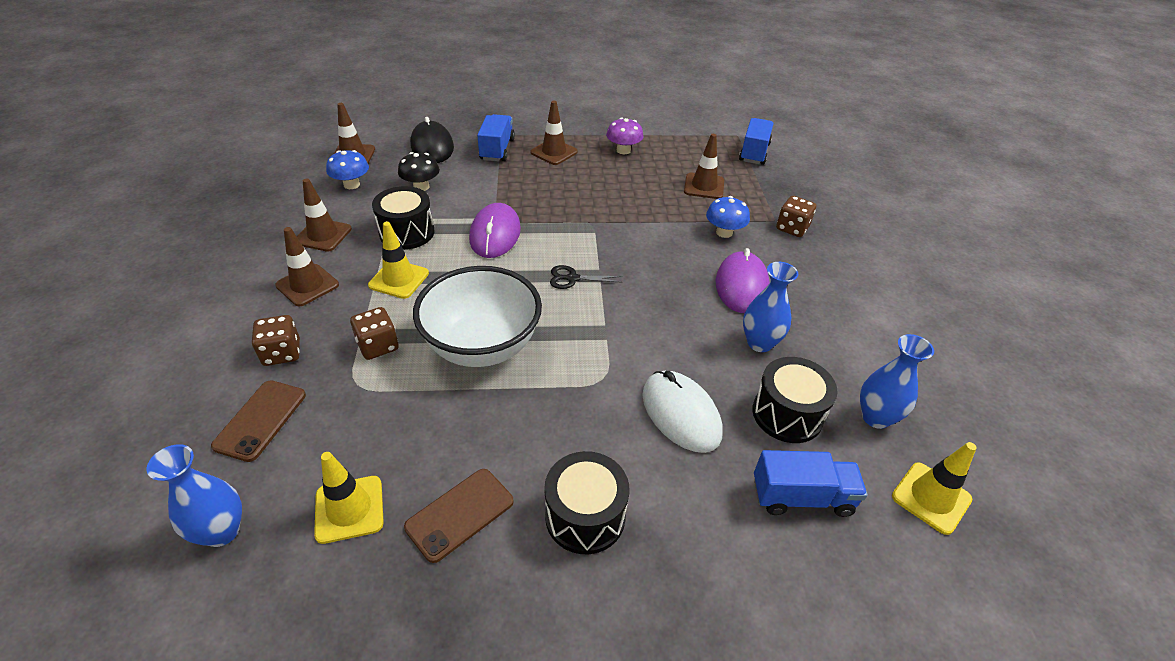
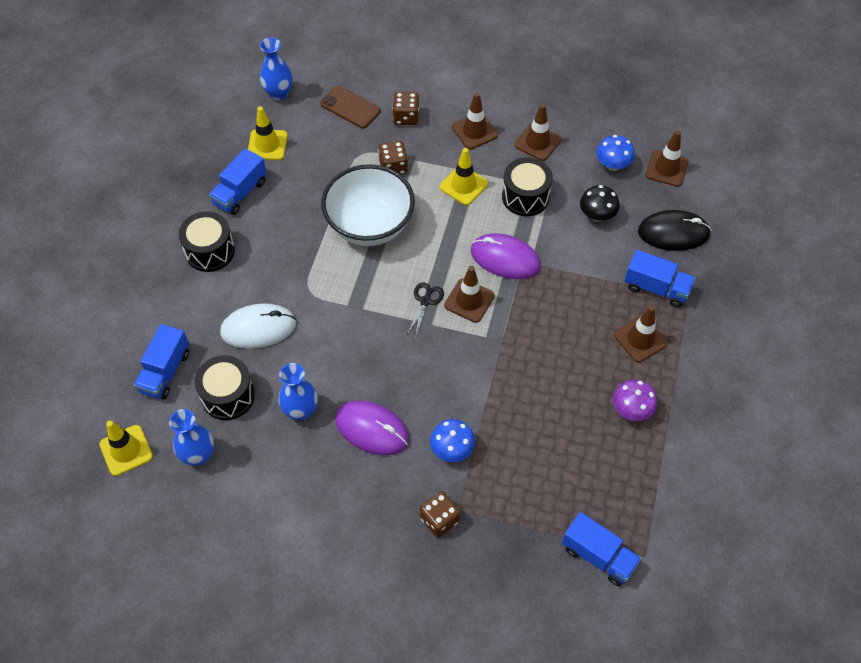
camera: 110 degrees right, 15 degrees up
(460, 514) = (240, 193): brown phone -> blue truck
(704, 186) = (538, 465): brown traffic cone -> brown traffic cone (469, 300)

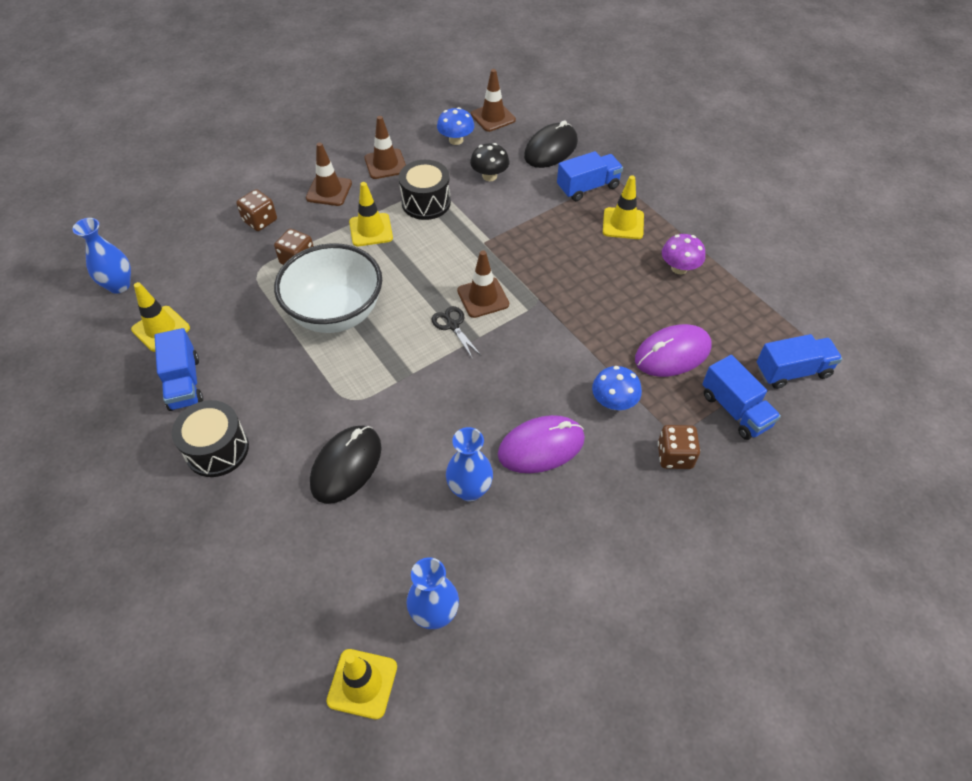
camera: 50 degrees left, 5 degrees down
(165, 371) = (308, 581): blue truck -> blue truck (735, 410)
(228, 396) = (393, 541): black drum -> none
(258, 328) = (346, 465): white mouse -> black mouse
(350, 107) = (202, 248): brown phone -> none
(505, 258) = (468, 251): purple mouse -> purple mouse (672, 353)
(640, 339) = (623, 223): brown traffic cone -> yellow traffic cone

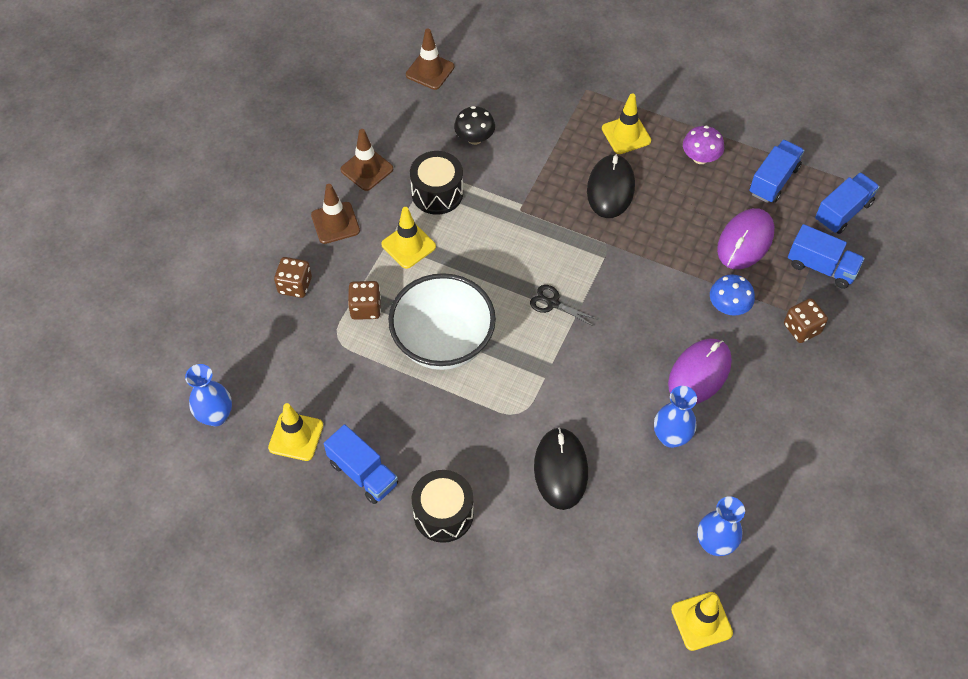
camera: 30 degrees left, 5 degrees up
(456, 140) = (414, 112): blue mushroom -> none
(483, 297) = (559, 264): brown traffic cone -> none
(551, 149) = (509, 83): black mouse -> black mouse (610, 188)
(588, 187) = (571, 110): blue truck -> blue truck (773, 180)

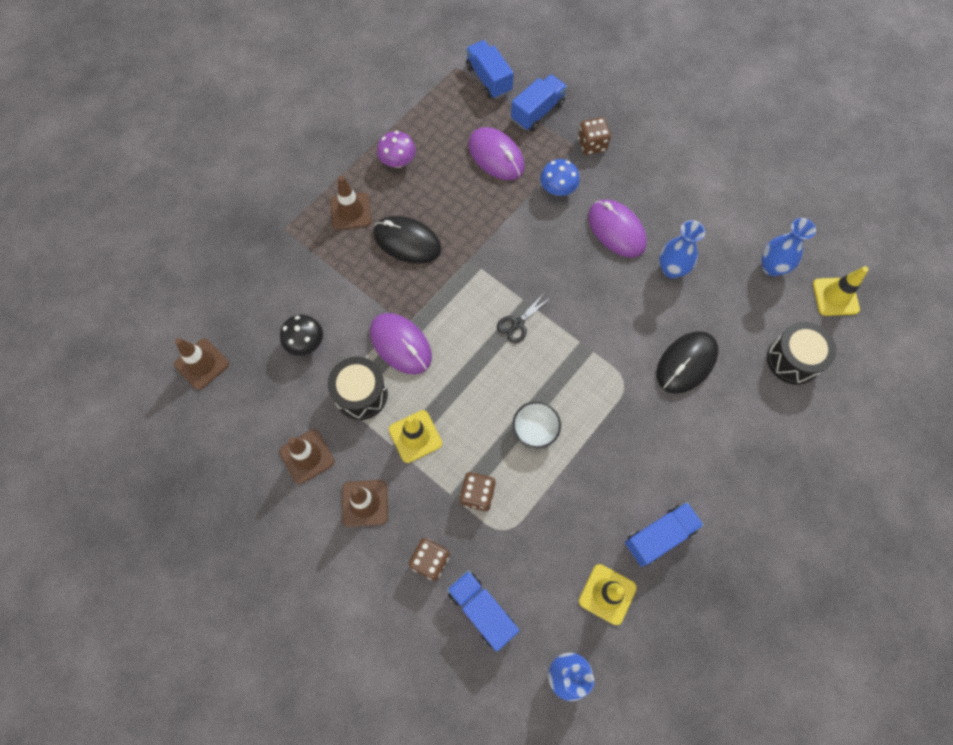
camera: 75 degrees left, 10 degrees up
(443, 342) = (535, 430): white bowl -> white bowl, size x0.47
(443, 514) = (712, 472): black drum -> black drum (793, 360)
(497, 211) = (401, 344): none -> purple mouse
(560, 469) = (686, 363): black mouse -> black mouse turned 60 degrees counterclockwise
(626, 135) = (351, 211): yellow traffic cone -> brown traffic cone
(773, 180) = (441, 116): blue truck -> blue truck (482, 611)

